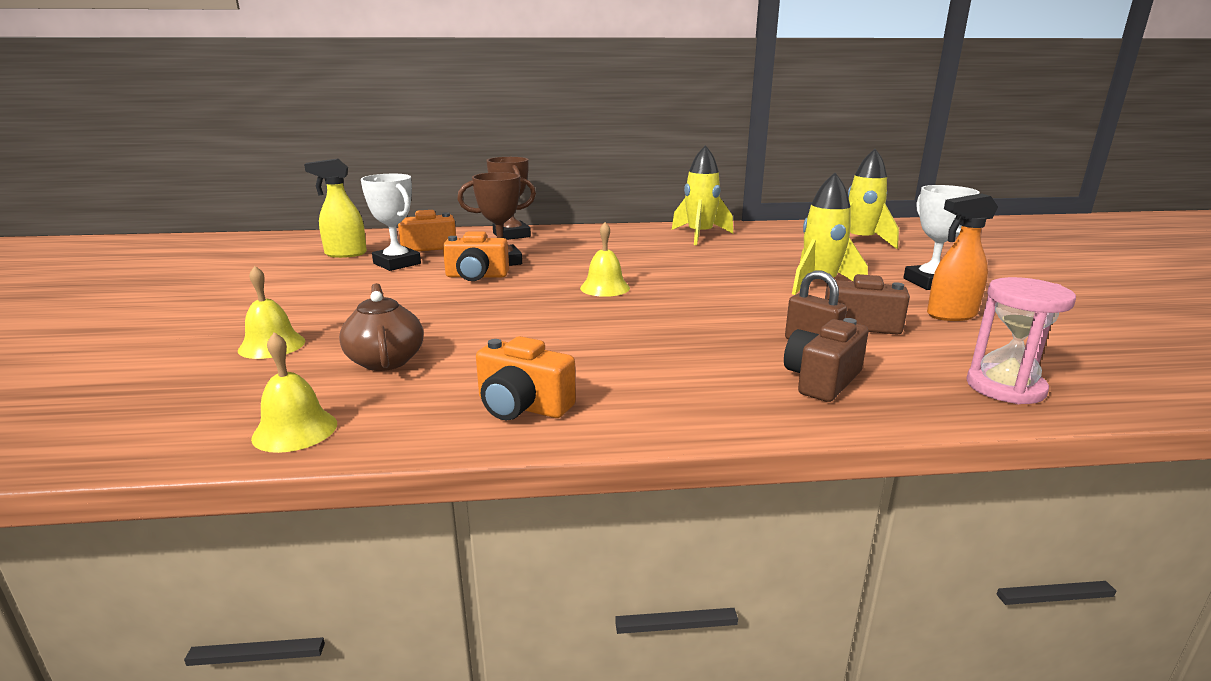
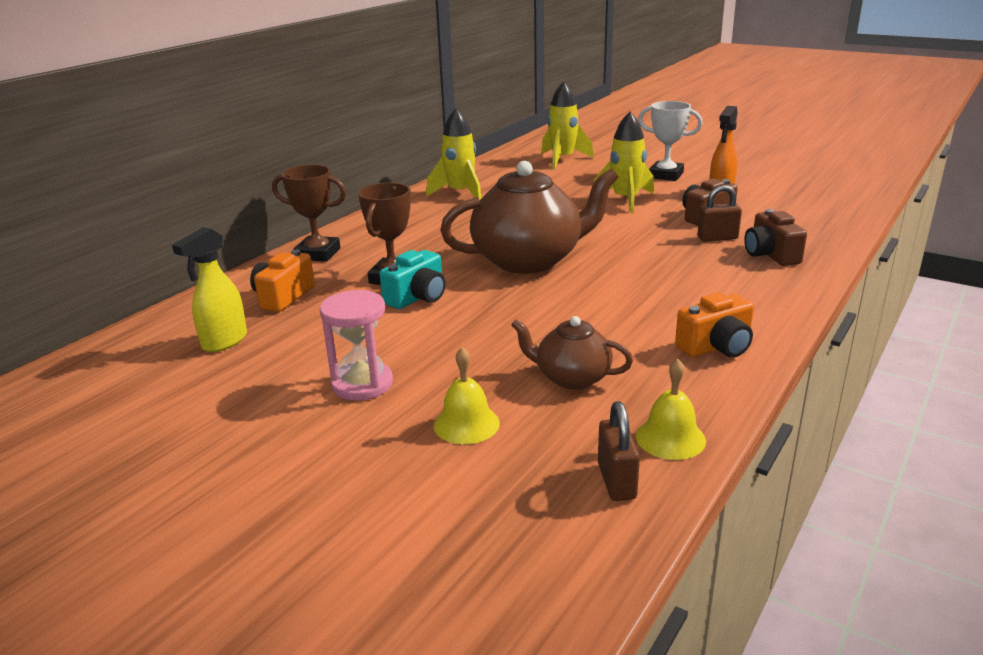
camera: 50 degrees left, 5 degrees up
(198, 425) = (616, 481): none -> brown padlock
(397, 263) = (312, 323): white trophy -> none
(476, 276) = (417, 297): orange camera -> turquoise camera
(605, 288) = (529, 260): yellow bell -> brown teapot
(1005, 387) = (823, 221): pink hourglass -> pink hourglass (362, 384)

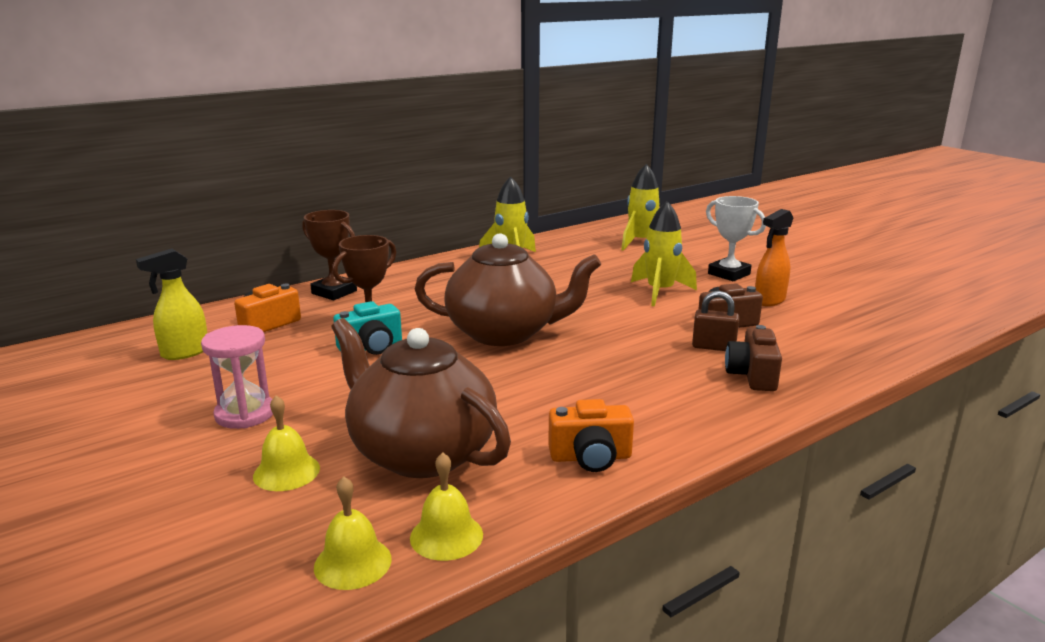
camera: 20 degrees right, 5 degrees down
(571, 378) = (421, 453): brown teapot -> brown teapot, size x1.93
(616, 481) = (352, 562): brown padlock -> yellow bell

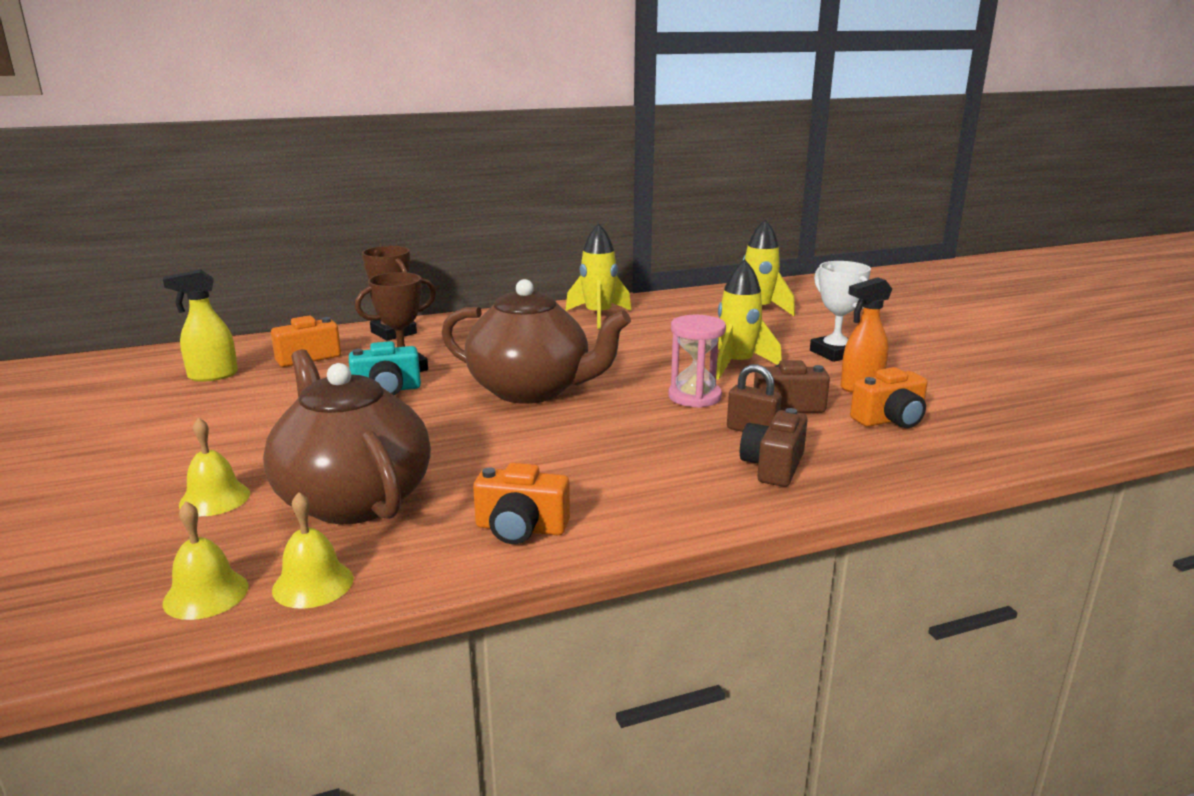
camera: 15 degrees right, 0 degrees up
(245, 414) = (220, 439): pink hourglass -> pink hourglass (694, 397)
(810, 325) = (890, 420): none -> orange camera

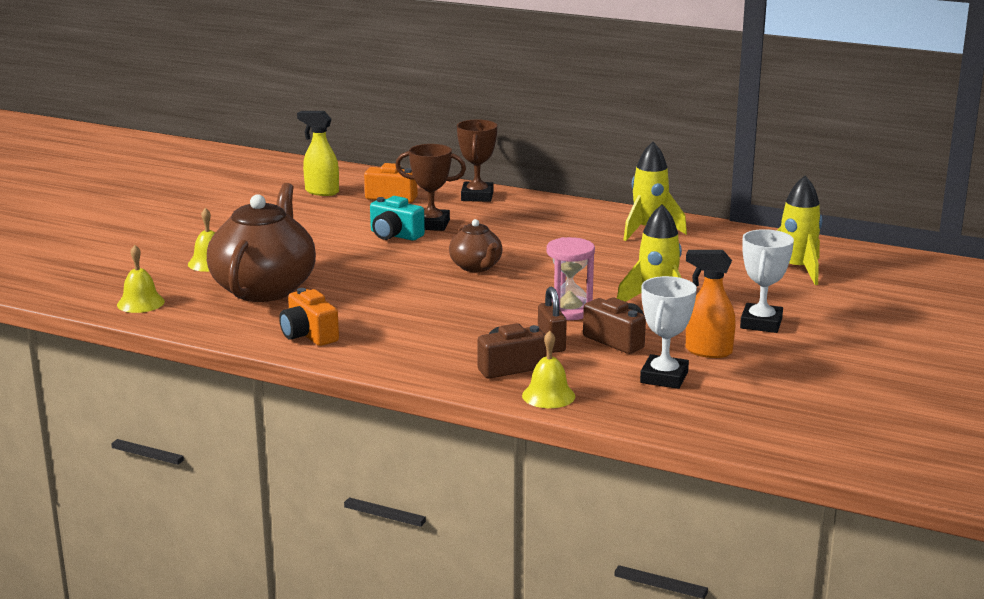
camera: 45 degrees right, 0 degrees up
(313, 584) = (183, 317): yellow bell -> yellow bell (548, 395)
(531, 390) = (476, 267): brown teapot -> brown teapot, size x0.52
(890, 420) = (664, 377): orange camera -> white trophy

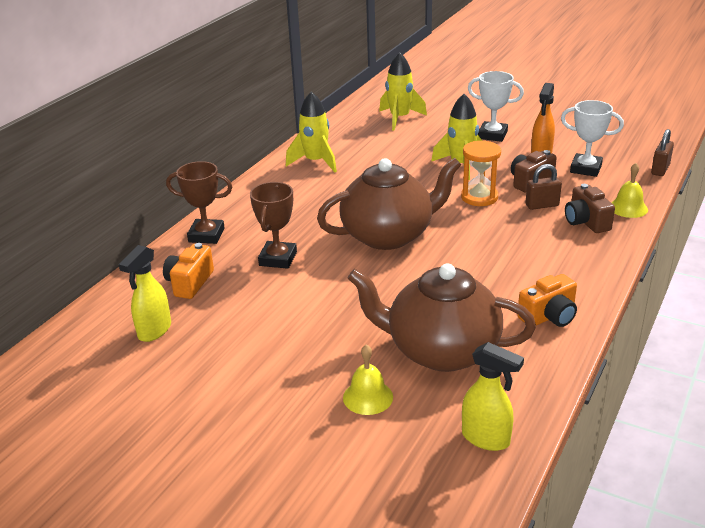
camera: 85 degrees left, 10 degrees up
(140, 303) = (486, 439): yellow bell -> yellow spray bottle
(394, 235) = (303, 278): turquoise camera -> none
(476, 267) = (388, 235): brown teapot -> brown teapot, size x1.93
(569, 311) = (479, 197): pink hourglass -> orange hourglass
(673, 430) = (660, 169): none -> brown padlock

